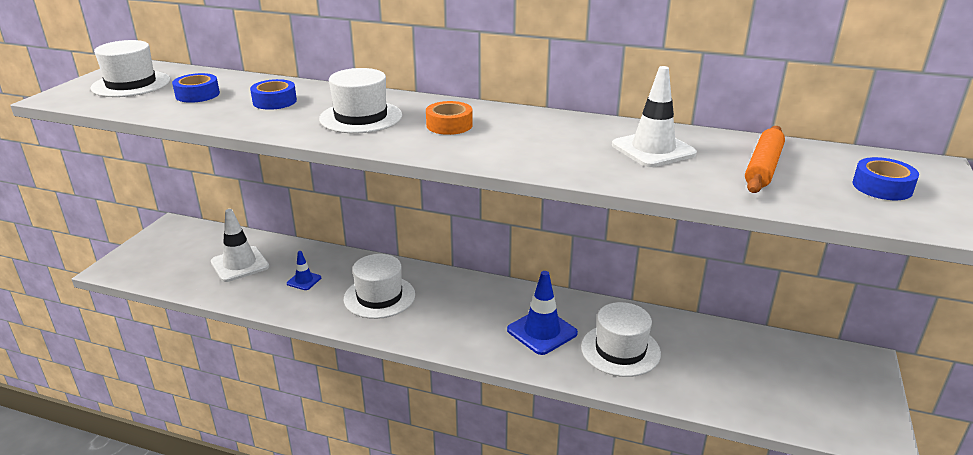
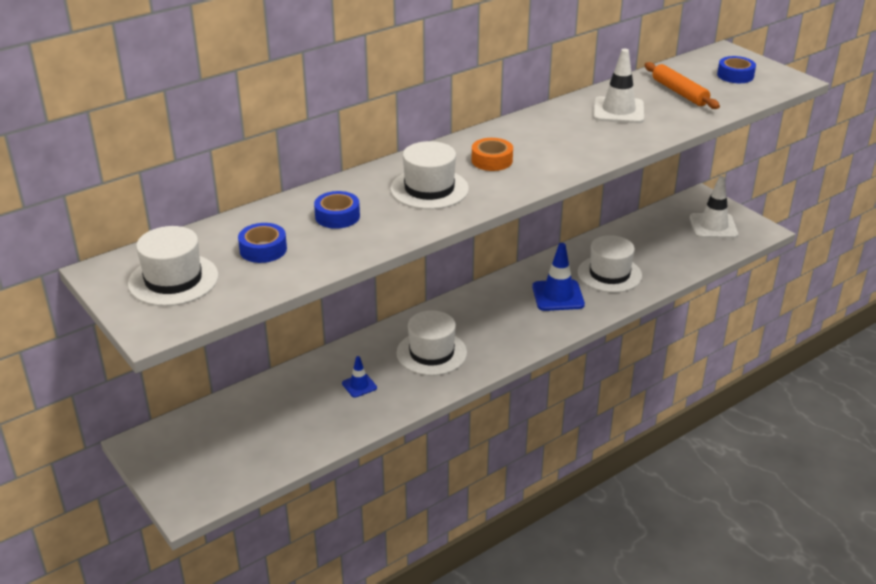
camera: 55 degrees left, 5 degrees up
(240, 264) = (284, 416): white traffic cone -> white traffic cone (713, 226)

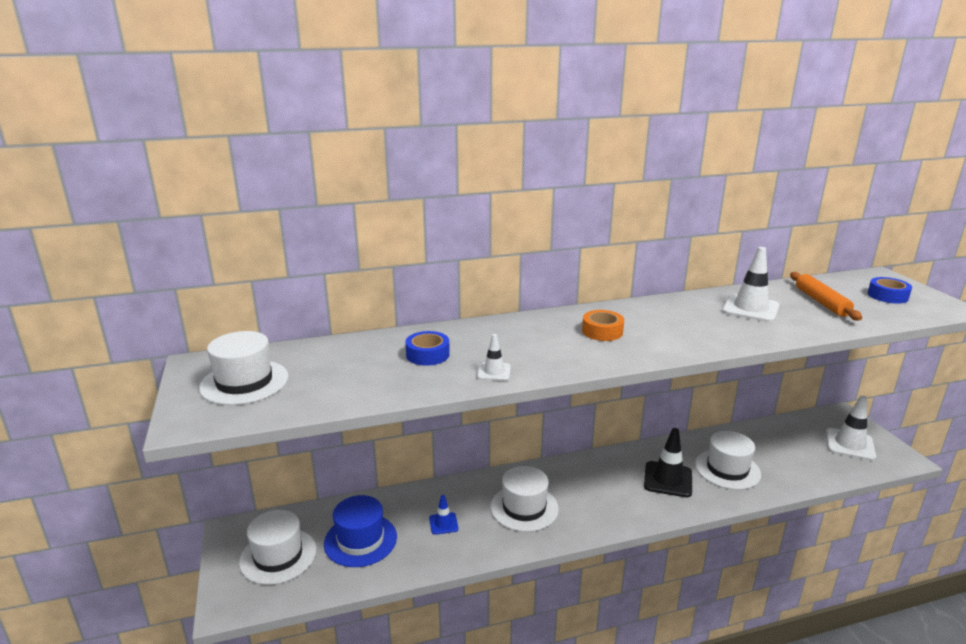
camera: 20 degrees right, 10 degrees down
(263, 249) = (341, 371): blue tape -> none
(284, 420) = (360, 540): none -> blue hat
(413, 222) = (494, 372): none -> white traffic cone
(429, 189) = (528, 346): white hat -> white hat (278, 556)
(558, 296) = (668, 479): blue traffic cone -> black traffic cone

